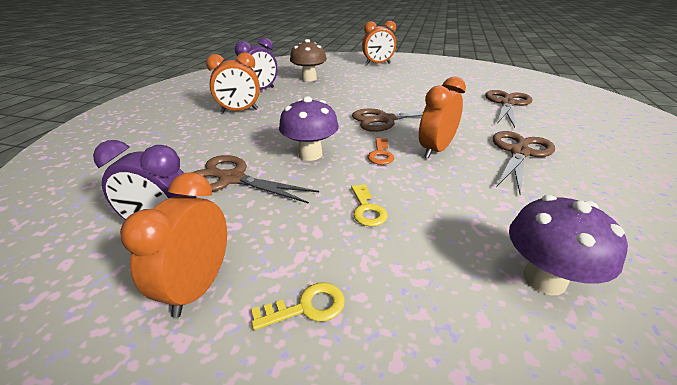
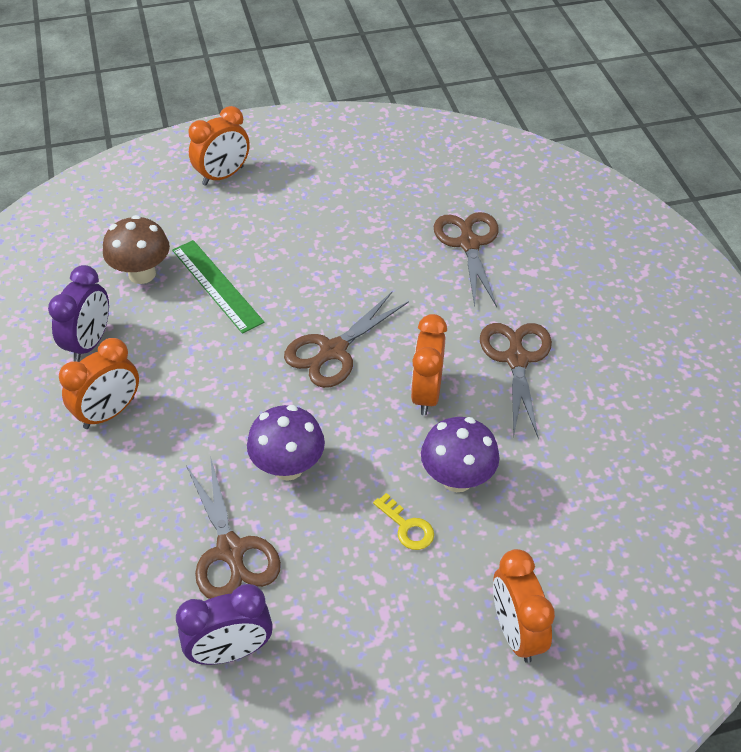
camera: 30 degrees left, 15 degrees up
(198, 287) = (324, 686): orange clock -> orange clock (515, 632)
(231, 179) = (231, 551): brown scissors -> brown scissors turned 105 degrees counterclockwise
(307, 307) = (425, 656): yellow key -> none
(341, 88) = (217, 285): none -> green ruler
(380, 154) = (369, 430): orange key -> none
(544, 279) = (584, 537): purple mushroom -> purple mushroom (457, 478)

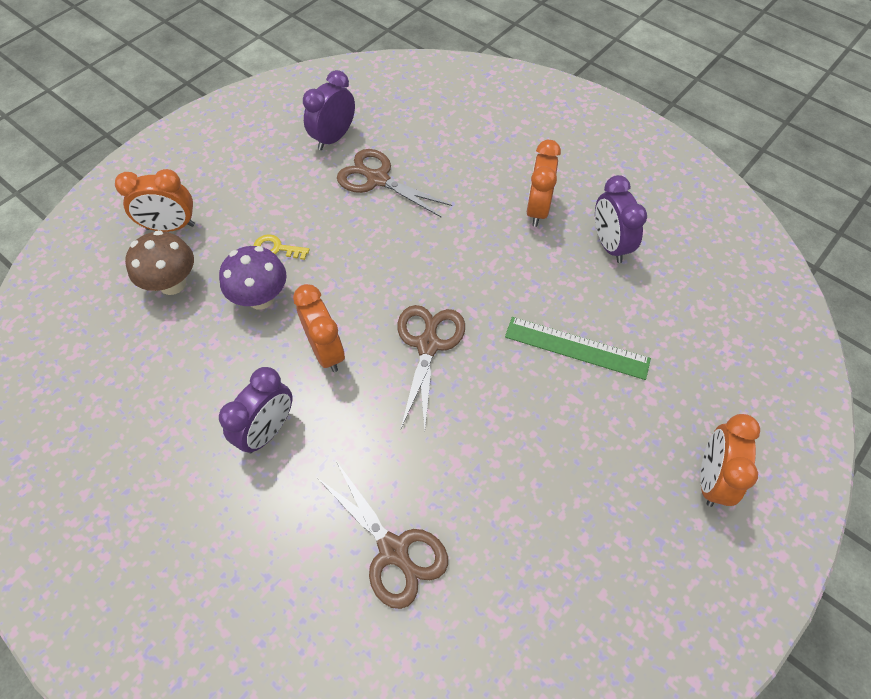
camera: 145 degrees right, 10 degrees up
(142, 274) = (645, 321): brown mushroom -> brown mushroom (172, 284)
(288, 467) = (385, 242): purple mushroom -> none
(515, 632) = (170, 227): orange clock -> orange clock turned 135 degrees clockwise
(517, 359) = (268, 430): brown scissors -> purple clock

